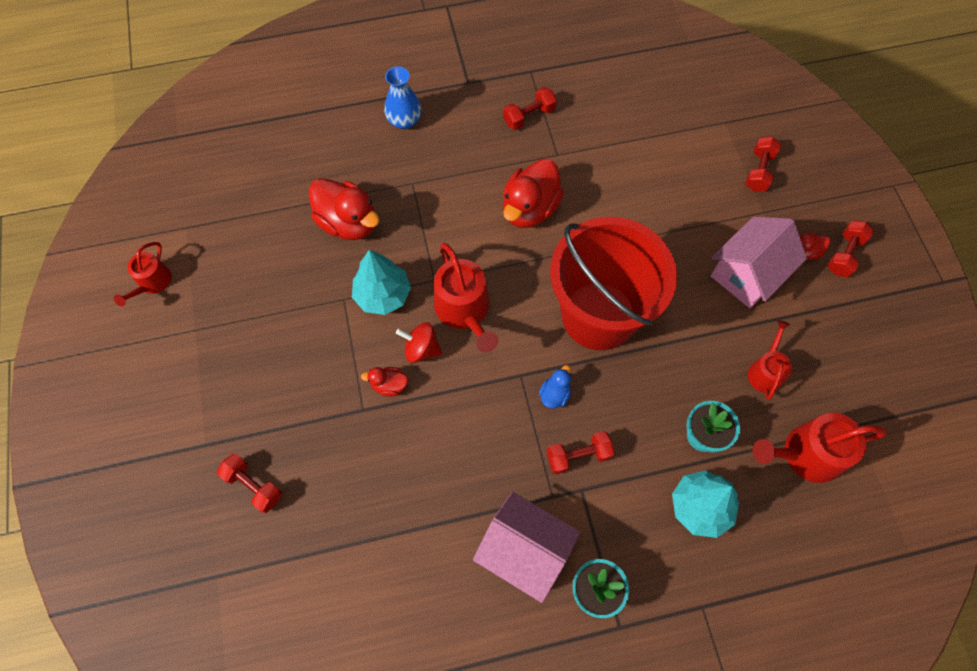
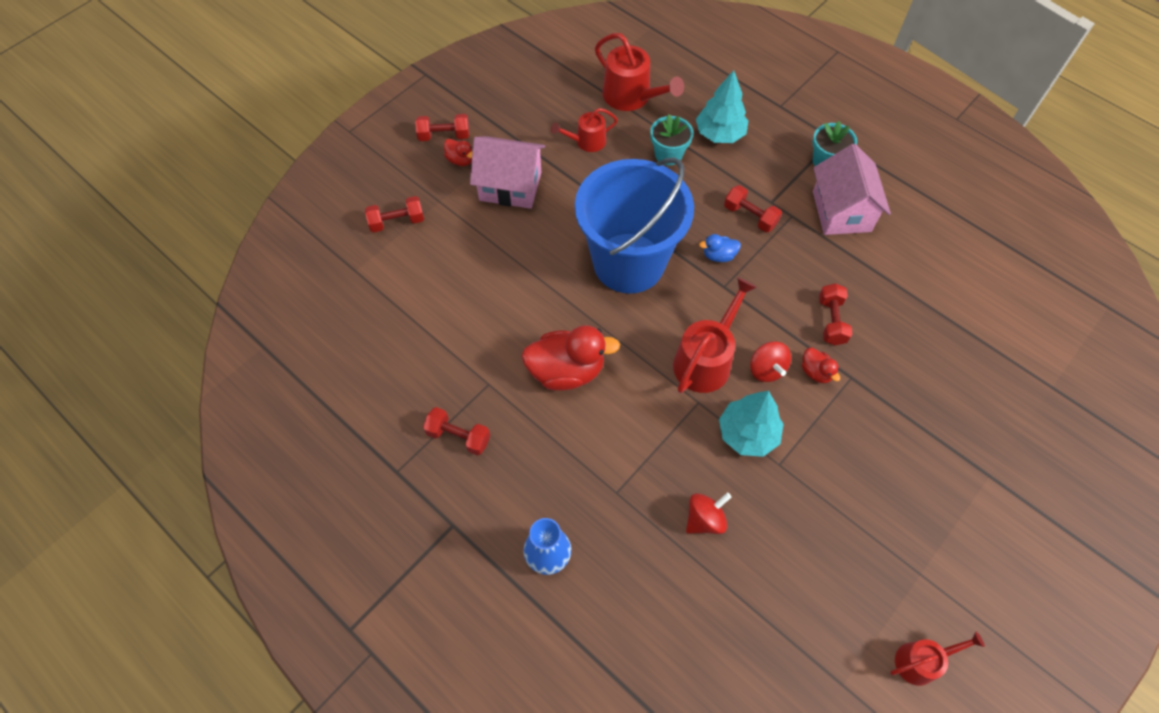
camera: 125 degrees left, 5 degrees down
(254, 486) = (977, 412): red dumbbell -> red dumbbell (831, 321)
(348, 223) = (705, 519): red duck -> red spinning top
(598, 316) = (629, 263): red bucket -> blue bucket

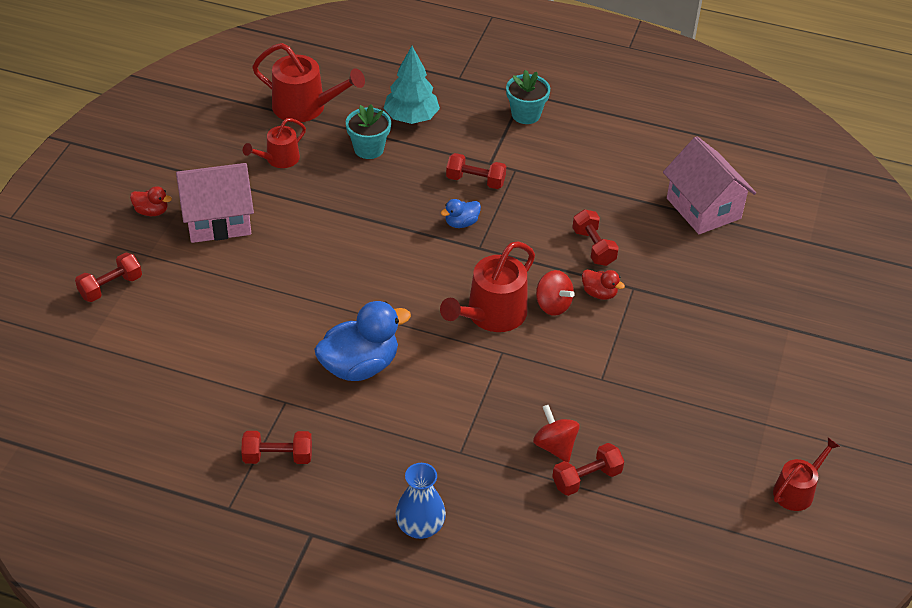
camera: 25 degrees left, 15 degrees down
(444, 136) = (122, 194): red dumbbell -> red dumbbell (586, 478)
(566, 371) = (360, 366): red duck -> blue duck
(629, 263) = (375, 254): blue bucket -> none
(705, 360) = (492, 315): red watering can -> red watering can turned 150 degrees counterclockwise
(705, 519) = (555, 446): red spinning top -> red spinning top turned 60 degrees counterclockwise
(747, 434) = (561, 363): turquoise tree -> none
(841, 211) = (560, 153): pink house -> pink house (703, 208)

